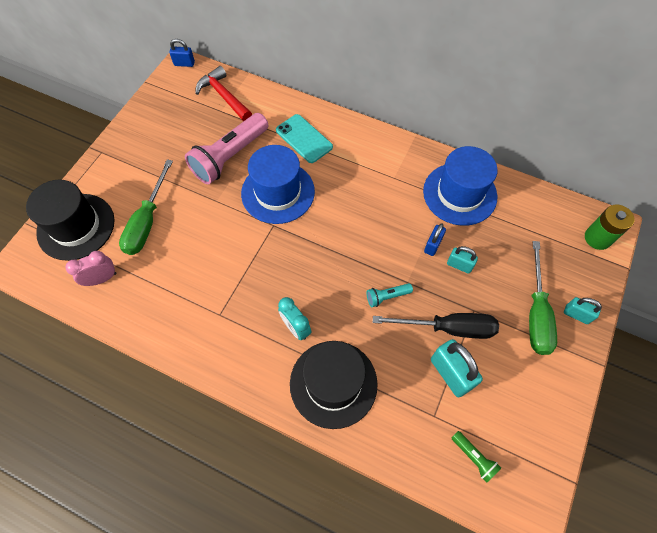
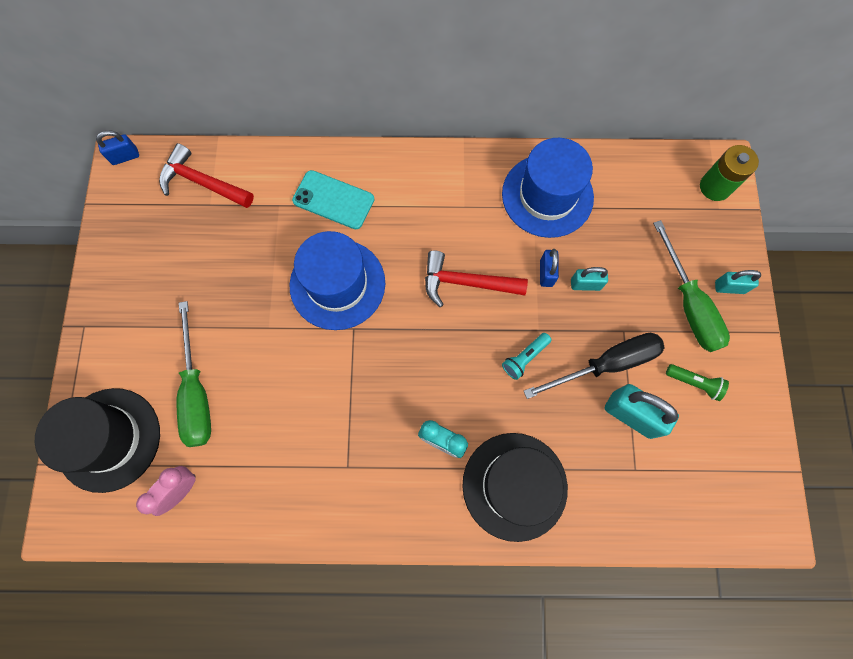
camera: 25 degrees left, 10 degrees up
(230, 157) = (254, 263): pink flashlight -> none
(369, 227) = (466, 282): none -> red hammer
(474, 457) = (694, 494): green flashlight -> green flashlight (694, 383)

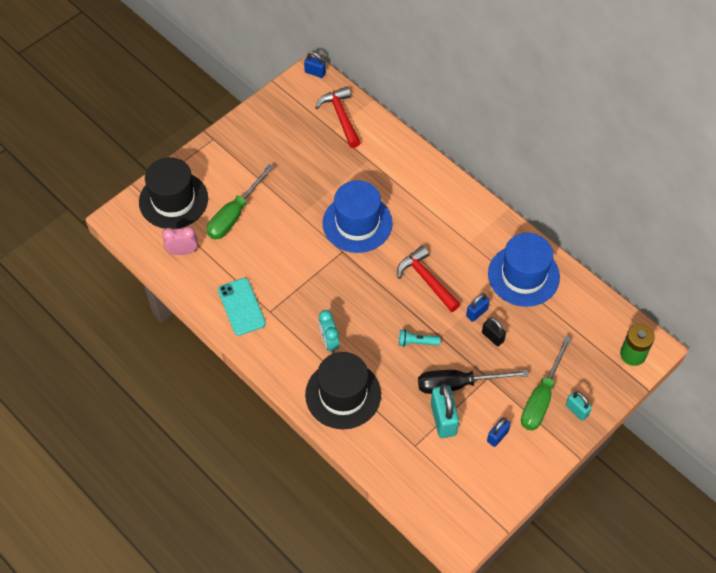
camera: 45 degrees right, 15 degrees down
(333, 200) = (400, 180): turquoise phone -> turquoise phone (241, 307)
(585, 284) = (492, 337): turquoise padlock -> black padlock
(606, 364) = (458, 384): black screwdriver -> black screwdriver turned 150 degrees clockwise
(694, 383) = (497, 436): green flashlight -> blue padlock

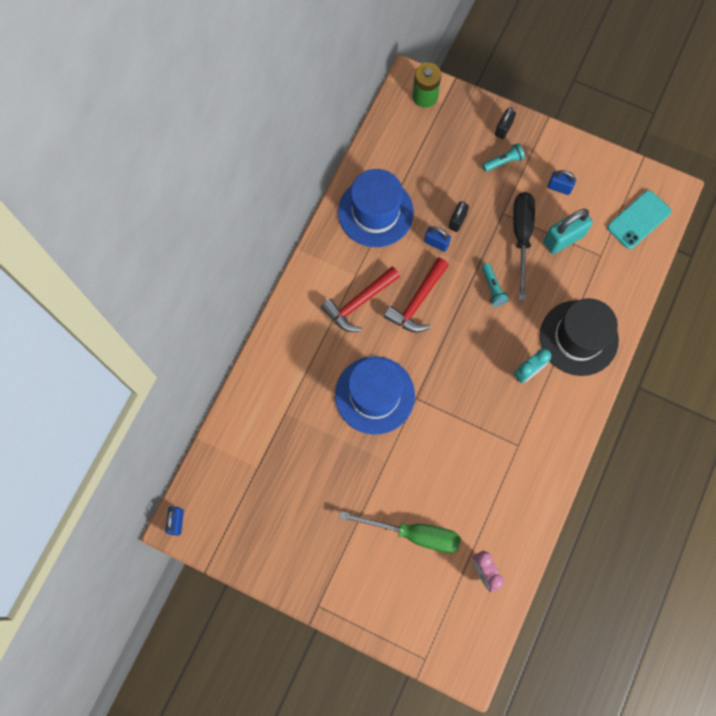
camera: 110 degrees left, 15 degrees up
(173, 200) = (421, 614): black hat -> none
(241, 307) = (525, 477): turquoise phone -> turquoise phone (638, 219)
(341, 116) = (234, 466): red hammer -> red hammer (359, 303)
(458, 384) = (521, 237): black screwdriver -> black screwdriver turned 150 degrees counterclockwise
(541, 397) = (503, 161): green screwdriver -> turquoise flashlight
(577, 410) = (503, 129): turquoise padlock -> black padlock

